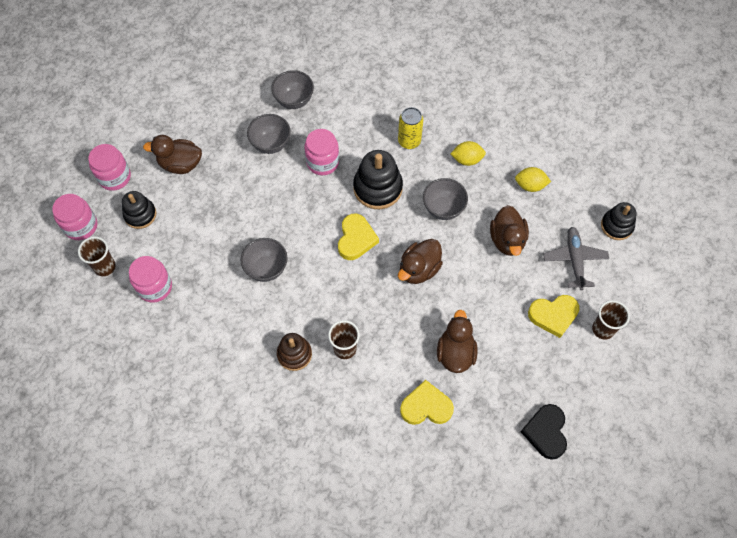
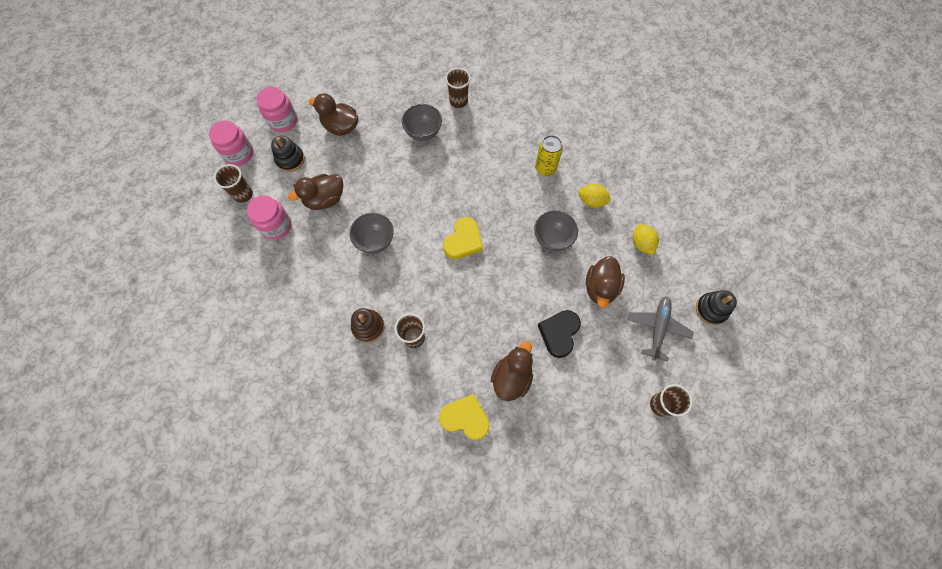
camera: 20 degrees right, 5 degrees up
(294, 100) = (458, 101): grey bowl -> brown cup
(322, 162) = (461, 163): pink jar -> none
(377, 188) = (500, 201): black stacking toy -> none
(419, 269) = (508, 287): brown duck -> brown duck (325, 199)
(530, 185) = (641, 244): yellow lemon -> yellow lemon turned 45 degrees clockwise
(546, 432) = (567, 485): black heart -> black heart (559, 333)
(553, 315) = (617, 374): yellow heart -> none

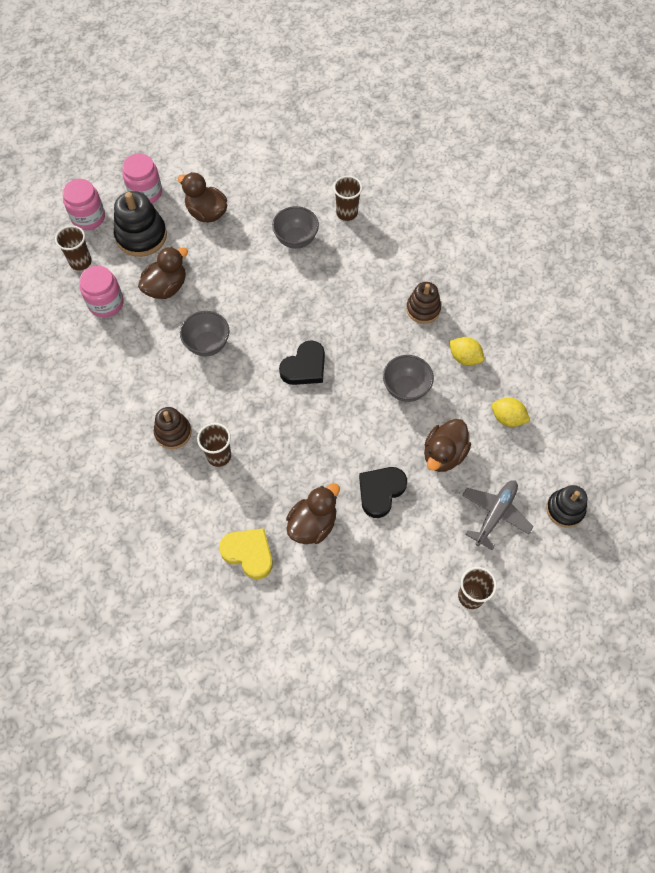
camera: 15 degrees right, 5 degrees down
(290, 159) = (141, 236): black stacking toy -> black stacking toy, size x1.55
(325, 199) = (166, 287): brown duck -> brown duck turned 150 degrees clockwise
(463, 241) = (304, 367): yellow heart -> black heart
(545, 168) = (423, 309): yellow can -> brown stacking toy
(641, 244) = (507, 418): yellow lemon -> yellow lemon turned 60 degrees counterclockwise

